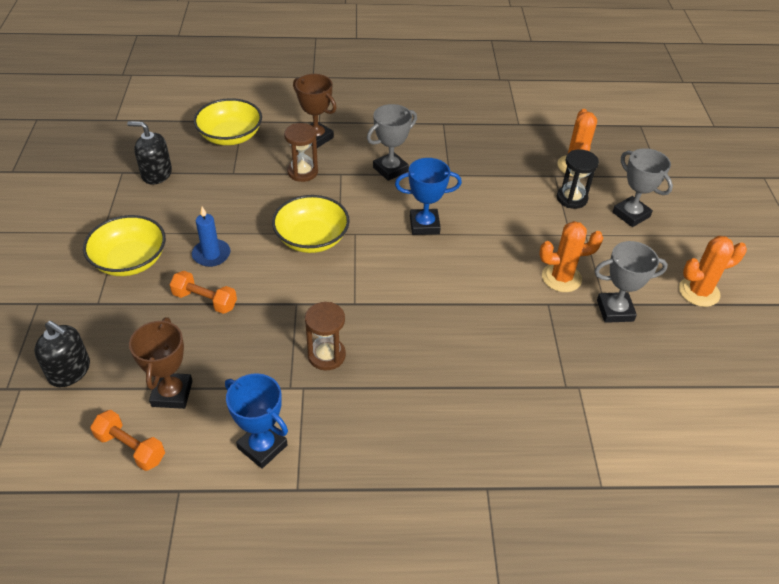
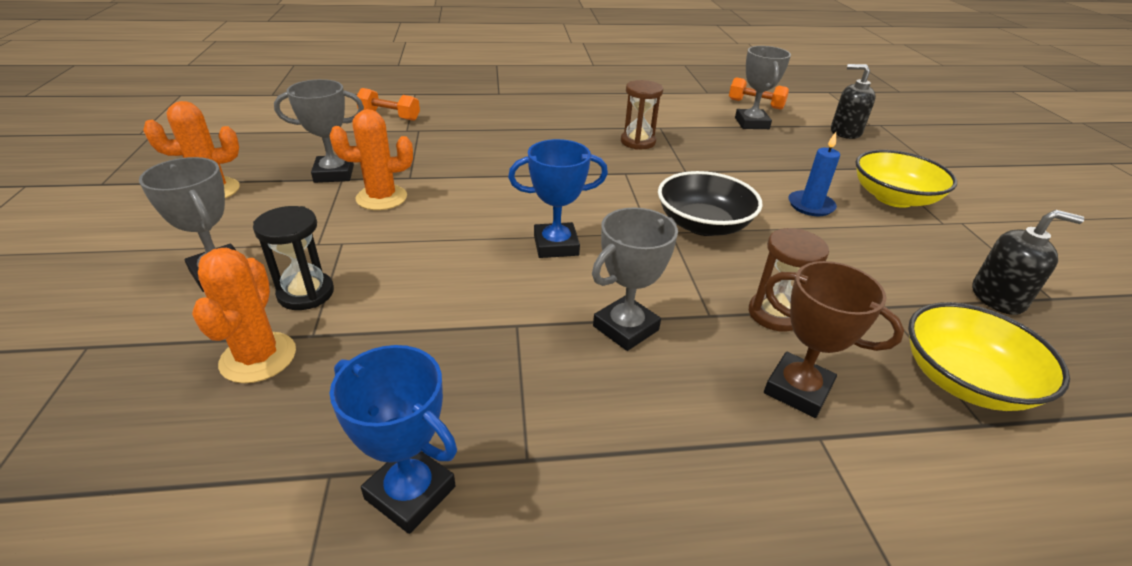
camera: 175 degrees right, 10 degrees down
(172, 393) = (751, 123): brown trophy -> grey trophy
(205, 300) = (779, 171): orange dumbbell -> orange dumbbell (389, 116)
(262, 446) = (664, 105): blue trophy -> blue trophy (410, 492)
(312, 239) = (703, 225): yellow bowl -> black bowl

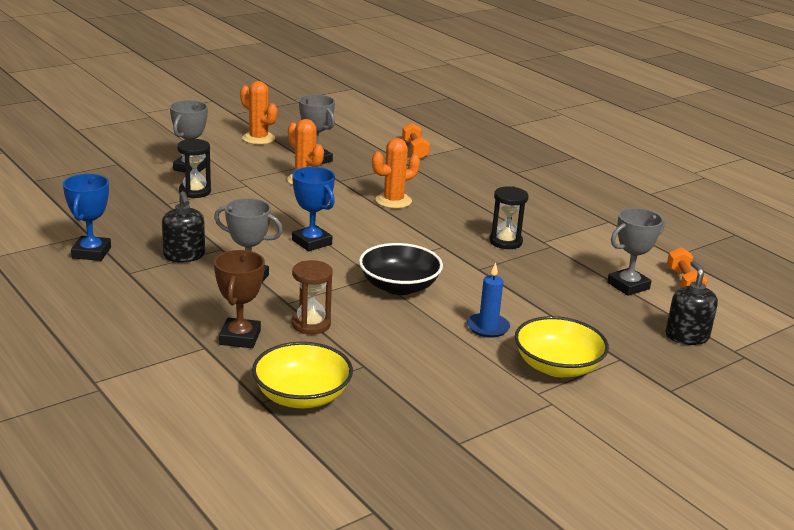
camera: 60 degrees right, 10 degrees down
(258, 357) = (141, 198): orange cactus -> orange cactus (393, 201)
(638, 142) = (505, 242): brown hourglass -> black hourglass
(997, 297) = (429, 415): black soap dispenser -> black soap dispenser (184, 256)

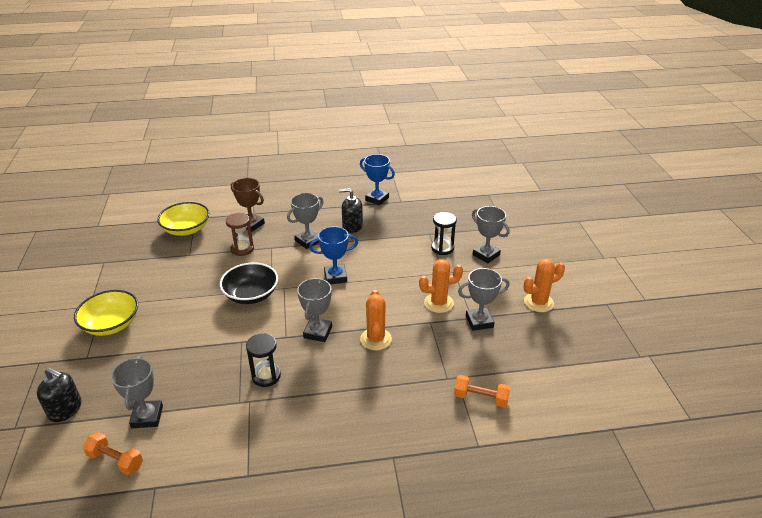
camera: 120 degrees right, 10 degrees up
(416, 231) = (318, 332): none -> grey trophy
(488, 327) = (174, 314): blue candle -> none

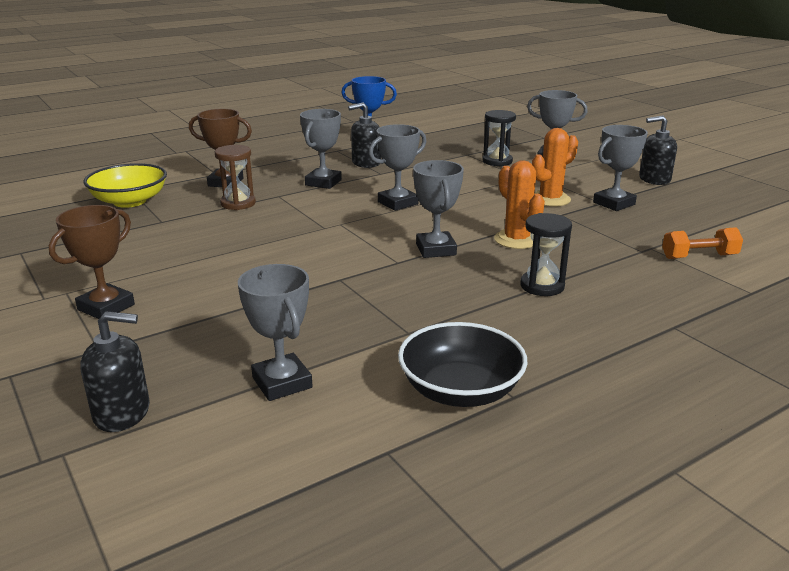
camera: 25 degrees left, 10 degrees down
(111, 324) = (106, 307): yellow bowl -> brown trophy
(115, 460) = (283, 442): orange dumbbell -> none
(251, 295) = (301, 237): black bowl -> black bowl (460, 390)
(266, 376) = (416, 300): black hourglass -> black hourglass (542, 286)
(335, 277) = (398, 203): blue trophy -> grey trophy
(538, 302) = (654, 179): orange cactus -> black soap dispenser

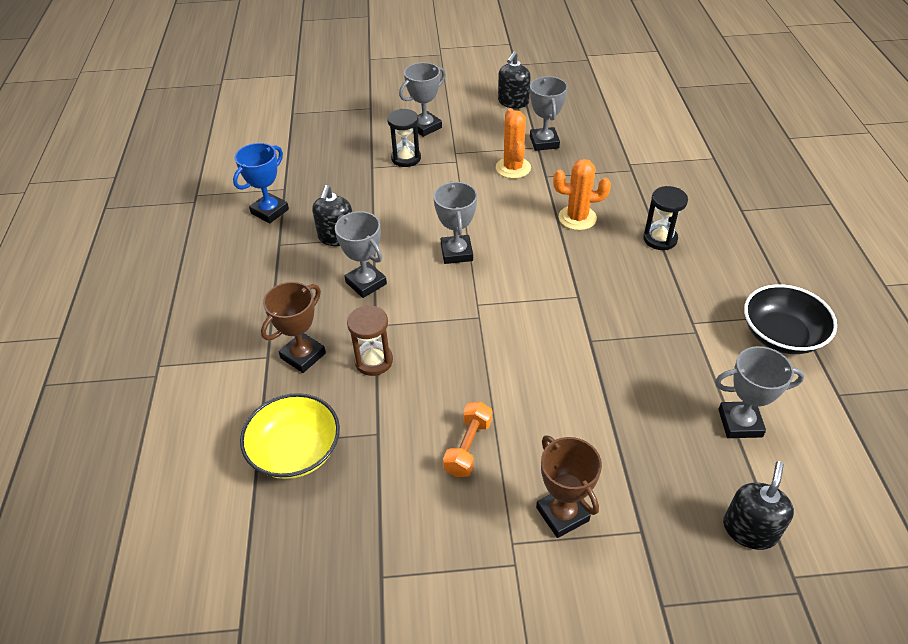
camera: 60 degrees left, 20 degrees up
(436, 249) = (568, 267): grey trophy -> none
(699, 256) = (655, 151): orange dumbbell -> orange dumbbell (468, 447)

